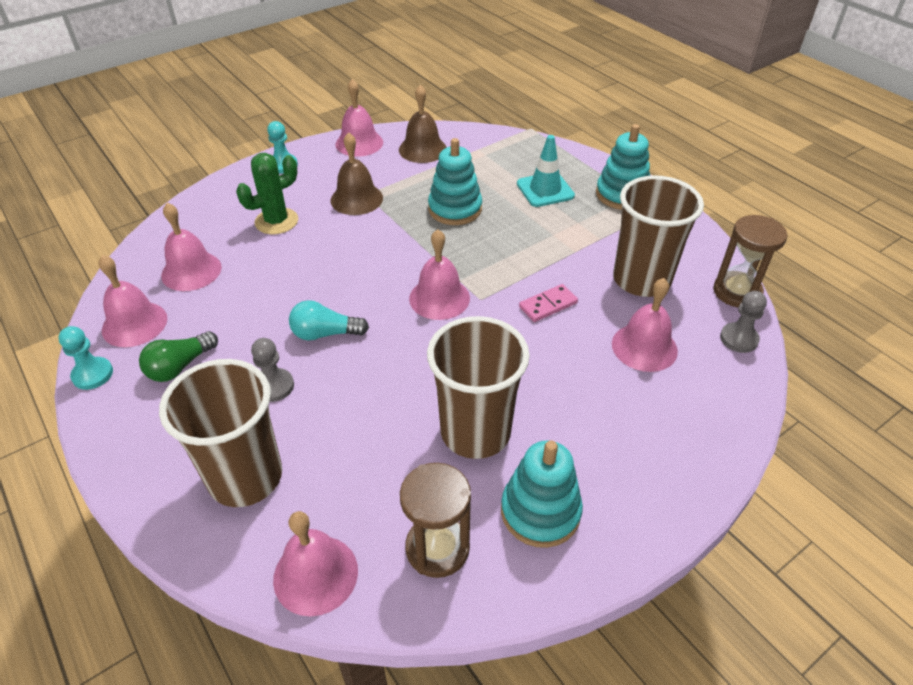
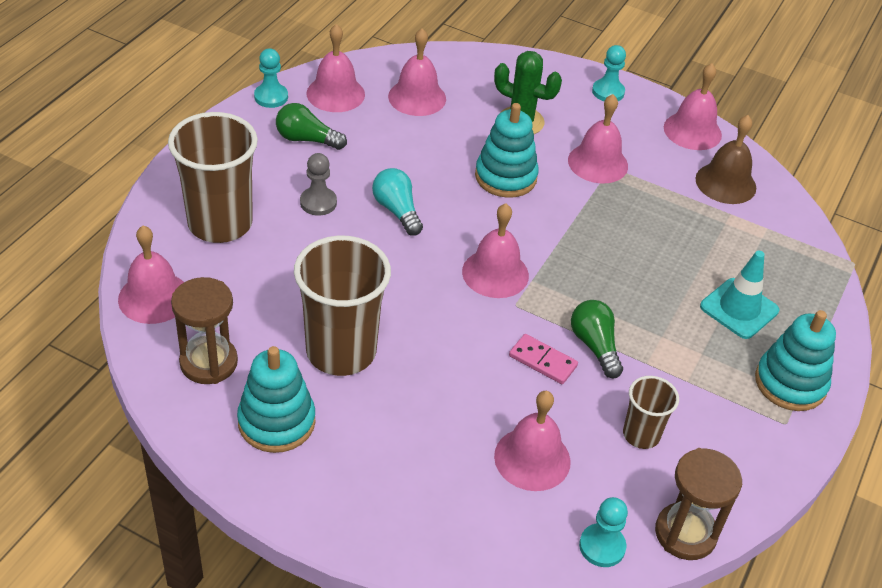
camera: 60 degrees right, 0 degrees up
(356, 199) = (598, 163): brown bell -> pink bell
(455, 209) = (641, 242): turquoise stacking toy -> turquoise stacking toy (505, 177)
(546, 271) = (595, 346): none -> green light bulb
(641, 280) = (641, 435): brown cup -> brown cup, size x0.52
(739, 339) = (602, 546): grey pawn -> turquoise pawn

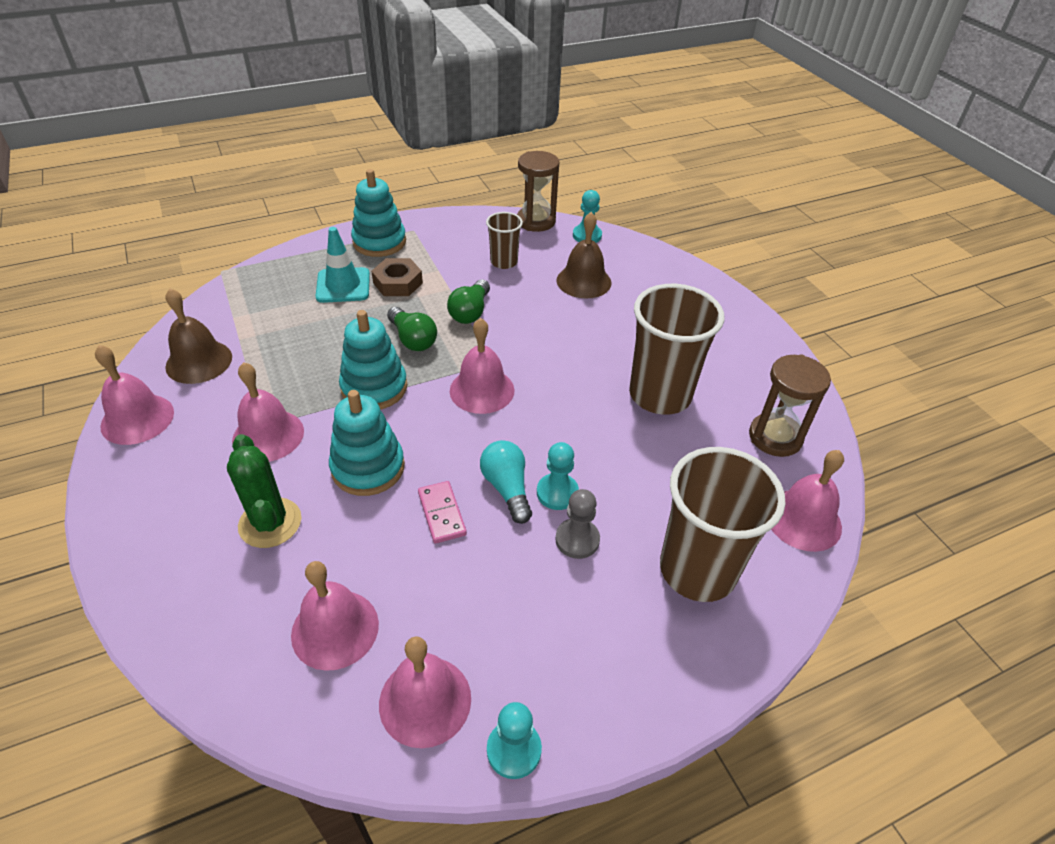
camera: 140 degrees left, 0 degrees up
(276, 422) = (741, 373): turquoise stacking toy -> turquoise stacking toy (374, 387)
(306, 139) = (524, 638): green light bulb -> green light bulb (413, 339)
(397, 211) = (507, 488): turquoise light bulb -> turquoise light bulb turned 150 degrees clockwise
(532, 458) = (583, 281): pink bell -> brown bell
(542, 361) = (517, 321): pink domino -> pink domino (442, 513)
(608, 92) = (132, 508): turquoise pawn -> turquoise pawn (557, 493)
(700, 341) = (397, 283): none -> brown nut

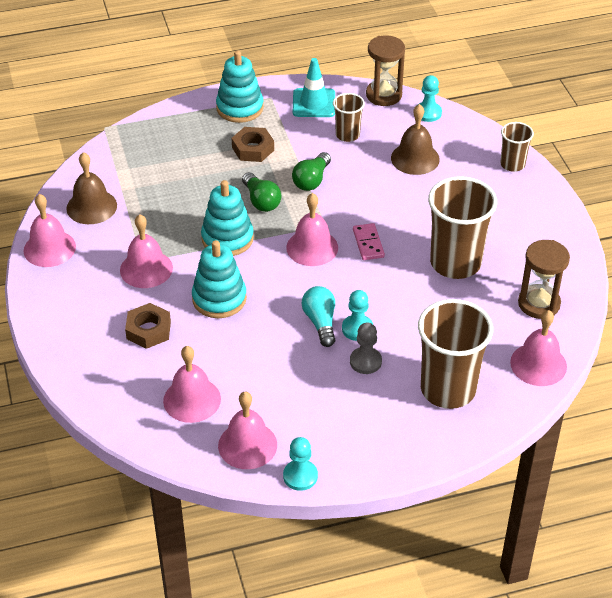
camera: 10 degrees right, 0 degrees up
(270, 523) = (148, 330): green cactus -> brown nut
(343, 285) = (206, 148): turquoise traffic cone -> turquoise traffic cone (314, 103)
(442, 513) = (270, 335): pink domino -> pink domino (368, 243)
(692, 280) = (512, 164): none -> brown cup

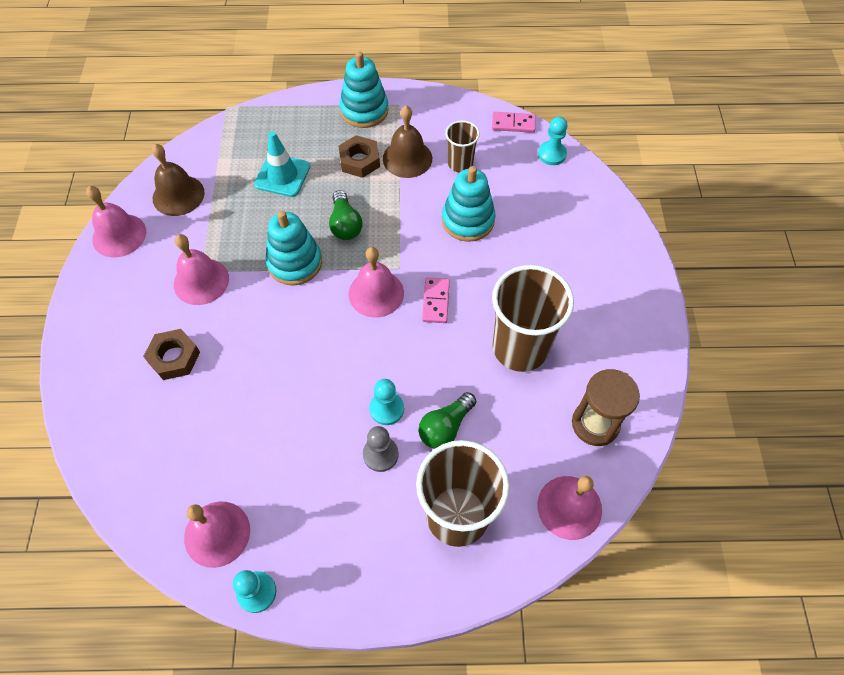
camera: 15 degrees right, 15 degrees up
(192, 399) = (183, 457): pink bell -> none
(219, 299) = (259, 335): turquoise stacking toy -> turquoise stacking toy (468, 220)
(311, 180) = (405, 210): green light bulb -> green light bulb (445, 427)
(314, 103) = (439, 119): turquoise traffic cone -> turquoise traffic cone (282, 175)
(320, 322) = (351, 390): turquoise light bulb -> none
(384, 95) = (513, 124): brown hourglass -> pink domino
(415, 158) = (520, 206): brown bell -> brown bell (407, 158)
(512, 164) = (621, 236): brown cup -> none

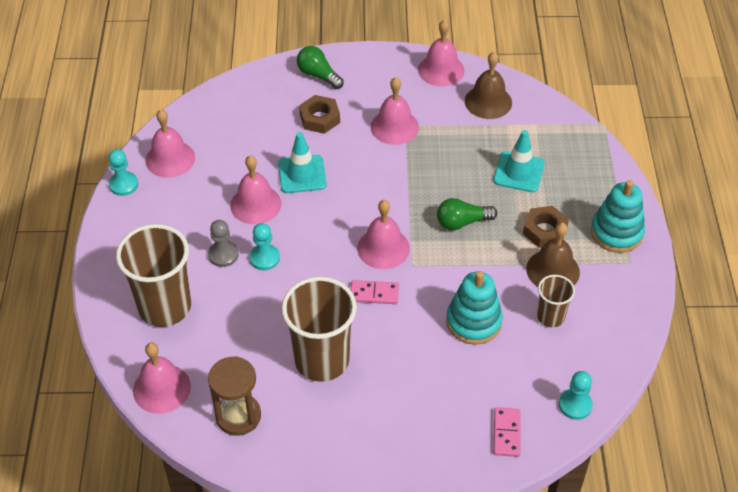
camera: 90 degrees right, 10 degrees down
(263, 374) = (302, 174): none -> turquoise traffic cone
(295, 263) = (416, 188): turquoise stacking toy -> none
(305, 423) = (255, 204): none -> pink bell
(445, 427) = (244, 300): green light bulb -> green light bulb (318, 75)
(513, 124) = (617, 369): pink domino -> pink domino (506, 433)

